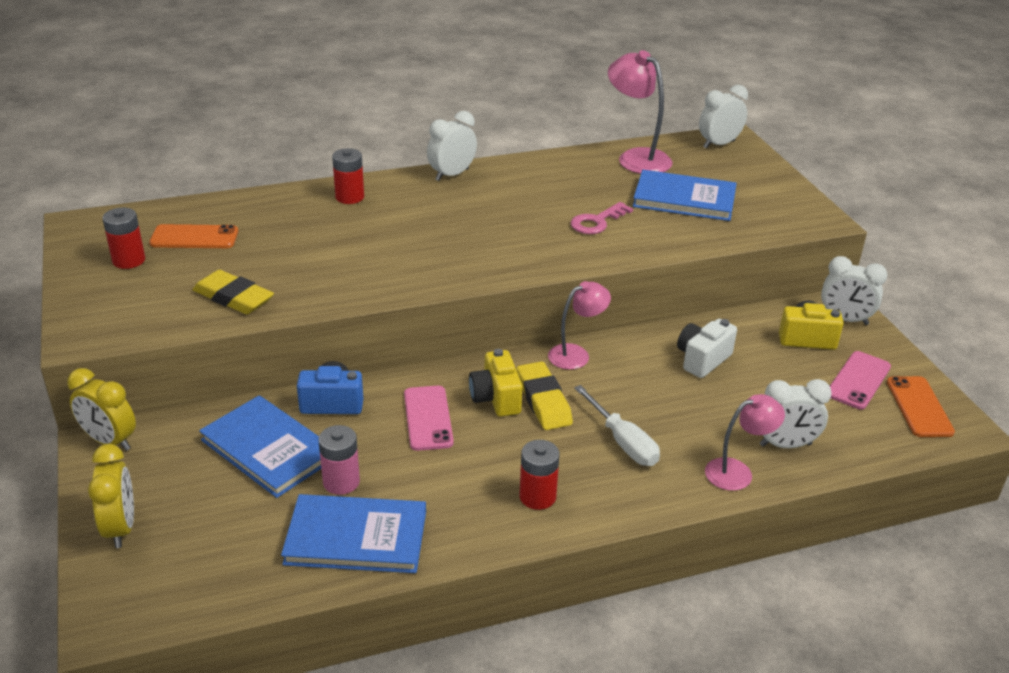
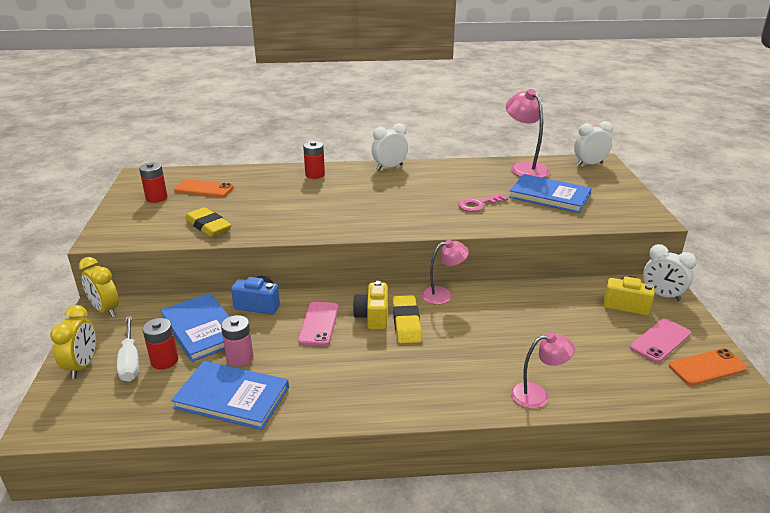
camera: 15 degrees right, 5 degrees down
(537, 496) = (374, 389): red battery -> red battery (164, 361)
(623, 442) = (454, 359): white screwdriver -> white screwdriver (130, 361)
(702, 359) = (537, 310): white camera -> none
(785, 445) = (584, 380): white clock -> none
(919, 407) = (707, 367): orange phone -> orange phone turned 60 degrees clockwise

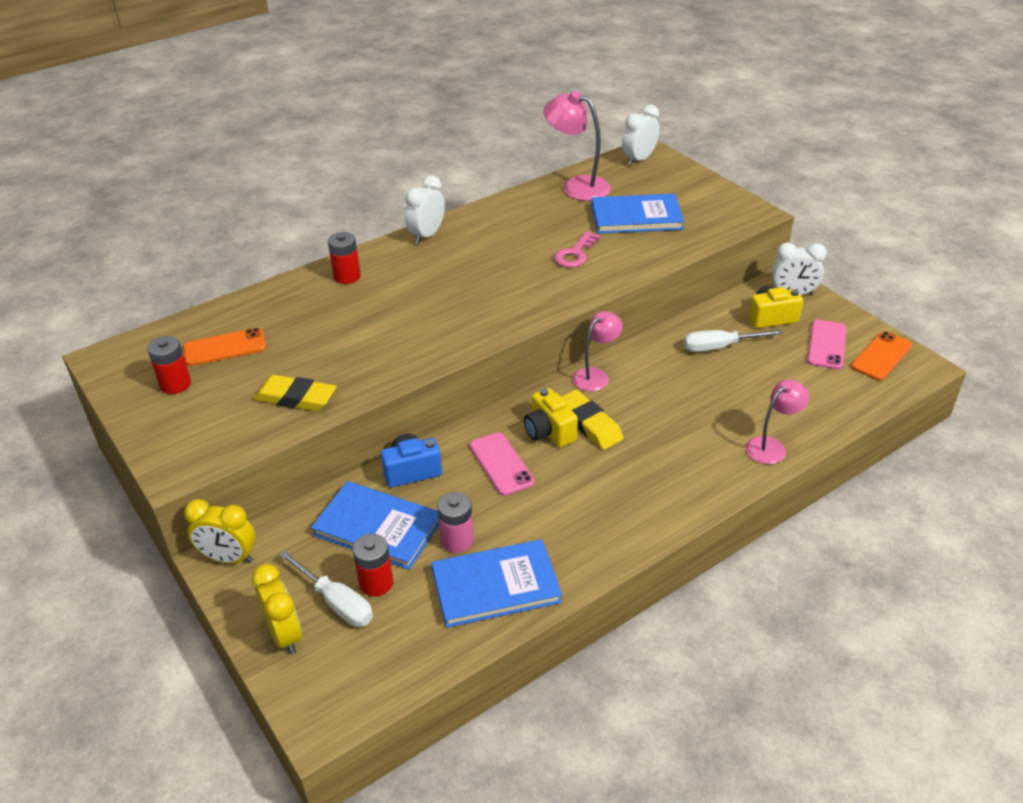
camera: 30 degrees left, 10 degrees up
(560, 310) = (720, 347): none -> white screwdriver

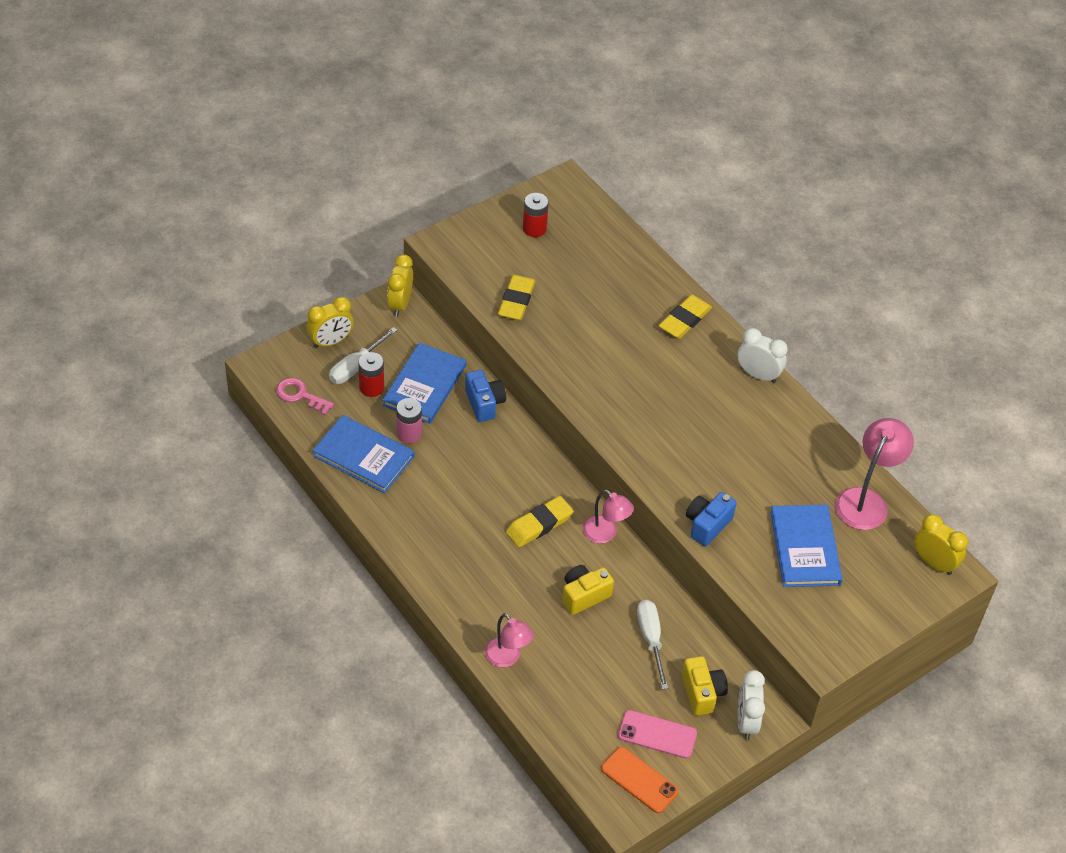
camera: 85 degrees right, 10 degrees up
(225, 347) = (580, 251): orange phone -> none
(347, 276) = (685, 320): red battery -> yellow eraser
(496, 586) = (363, 456): blue book -> blue book turned 45 degrees counterclockwise
(501, 464) = (490, 461): pink phone -> none
(549, 431) = (529, 495): yellow camera -> yellow camera (584, 595)
(575, 254) = (731, 491): pink key -> pink key (300, 395)
(619, 268) = (707, 525): none -> blue camera
(639, 159) = (933, 563): white clock -> yellow clock

